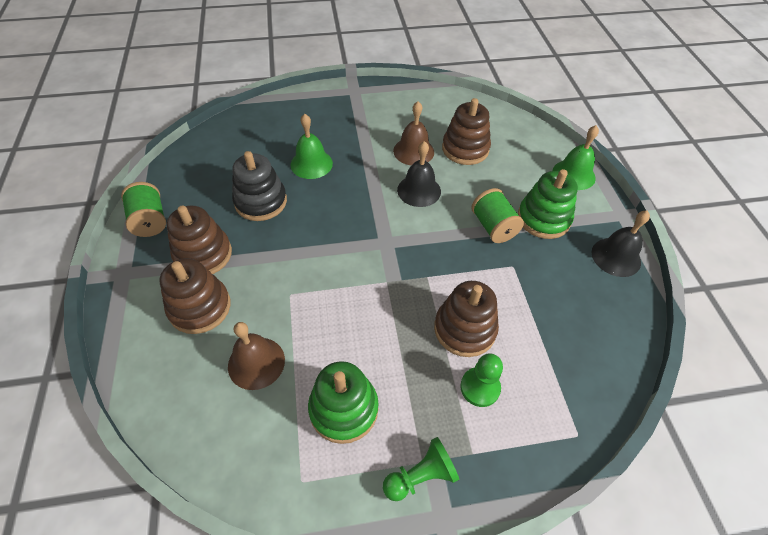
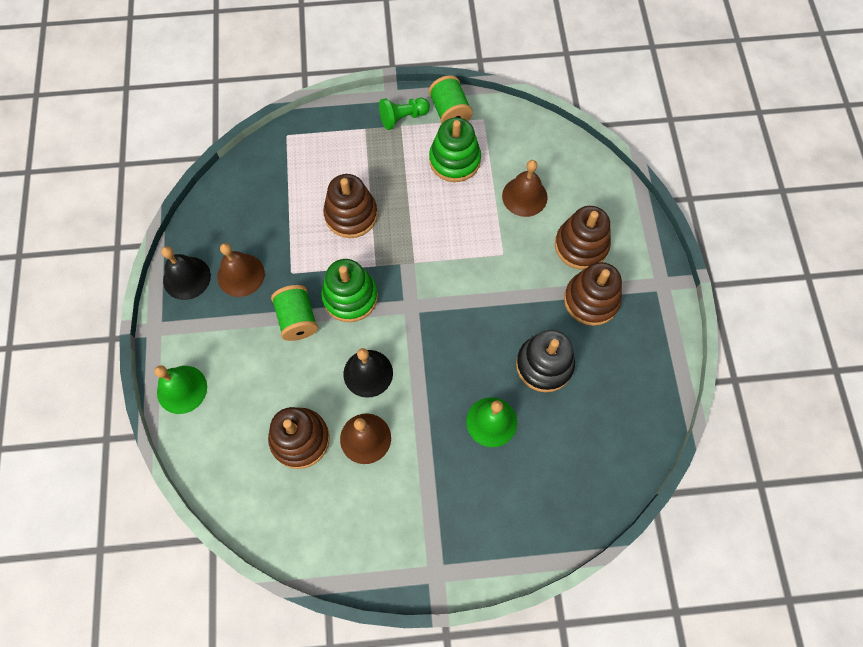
camera: 175 degrees left, 15 degrees up
(150, 221) = (657, 344): green spool -> green spool (450, 112)
(480, 387) = (349, 169): green pawn -> none
(543, 219) = (241, 327): green stacking toy -> green stacking toy (350, 297)
(563, 262) = (241, 275): none -> brown bell

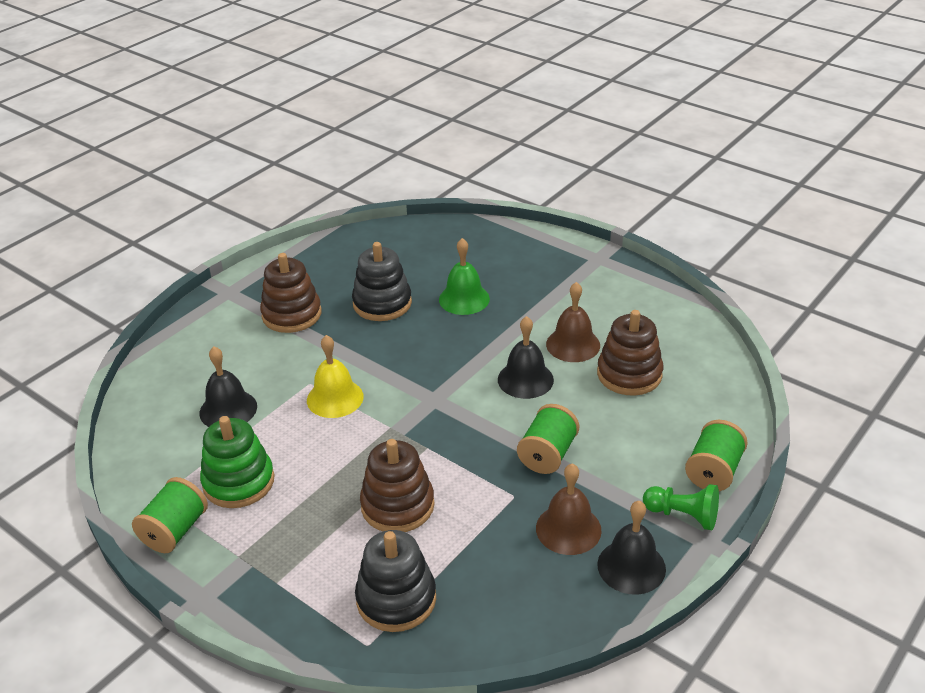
camera: 135 degrees left, 30 degrees down
(182, 389) = (713, 471): green bell -> green spool
(296, 165) = (396, 599): none -> black stacking toy
(350, 297) = (479, 439): green stacking toy -> none
(403, 118) = (225, 562): green pawn -> green pawn (683, 515)
(473, 256) = (335, 398): none -> yellow bell
(524, 196) = (228, 409): brown bell -> black bell
(581, 245) = (243, 348): brown stacking toy -> none

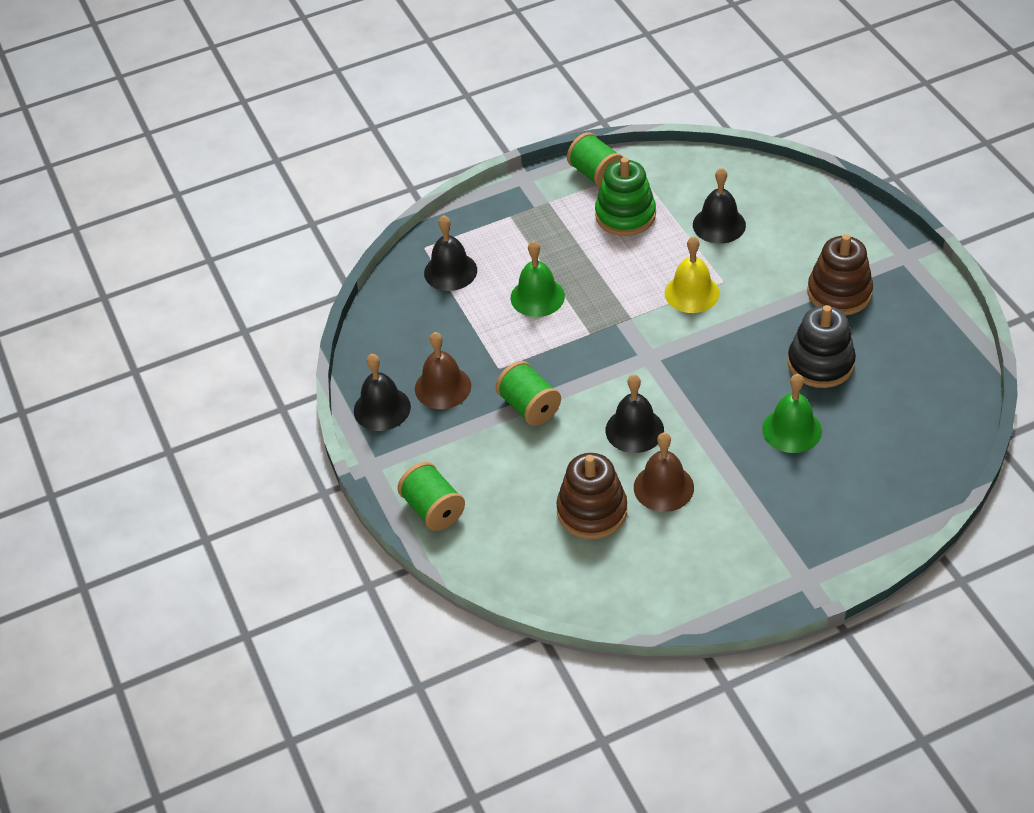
camera: 120 degrees right, 10 degrees up
(396, 599) = (450, 271): black stacking toy -> black bell
(397, 505) = (537, 297): brown stacking toy -> green bell
(683, 515) = (404, 464): green pawn -> none

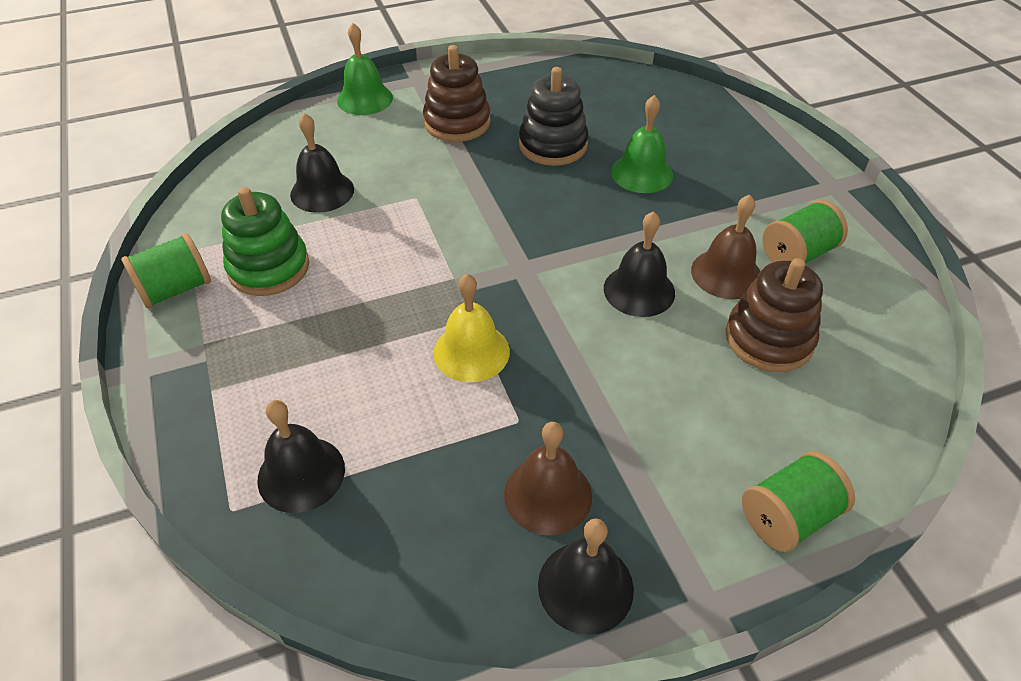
camera: 90 degrees left, 0 degrees up
(529, 407) = (595, 390): green spool -> green spool (797, 254)
(537, 297) = (390, 368): green bell -> green bell (365, 99)
(692, 293) = (426, 223): yellow bell -> yellow bell (471, 351)

